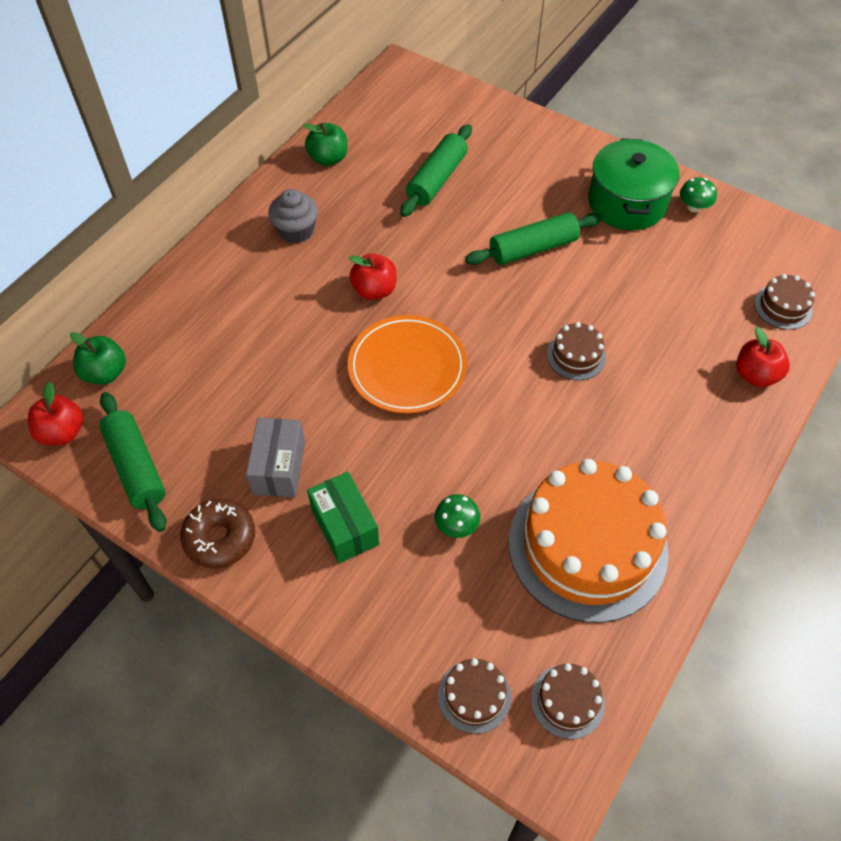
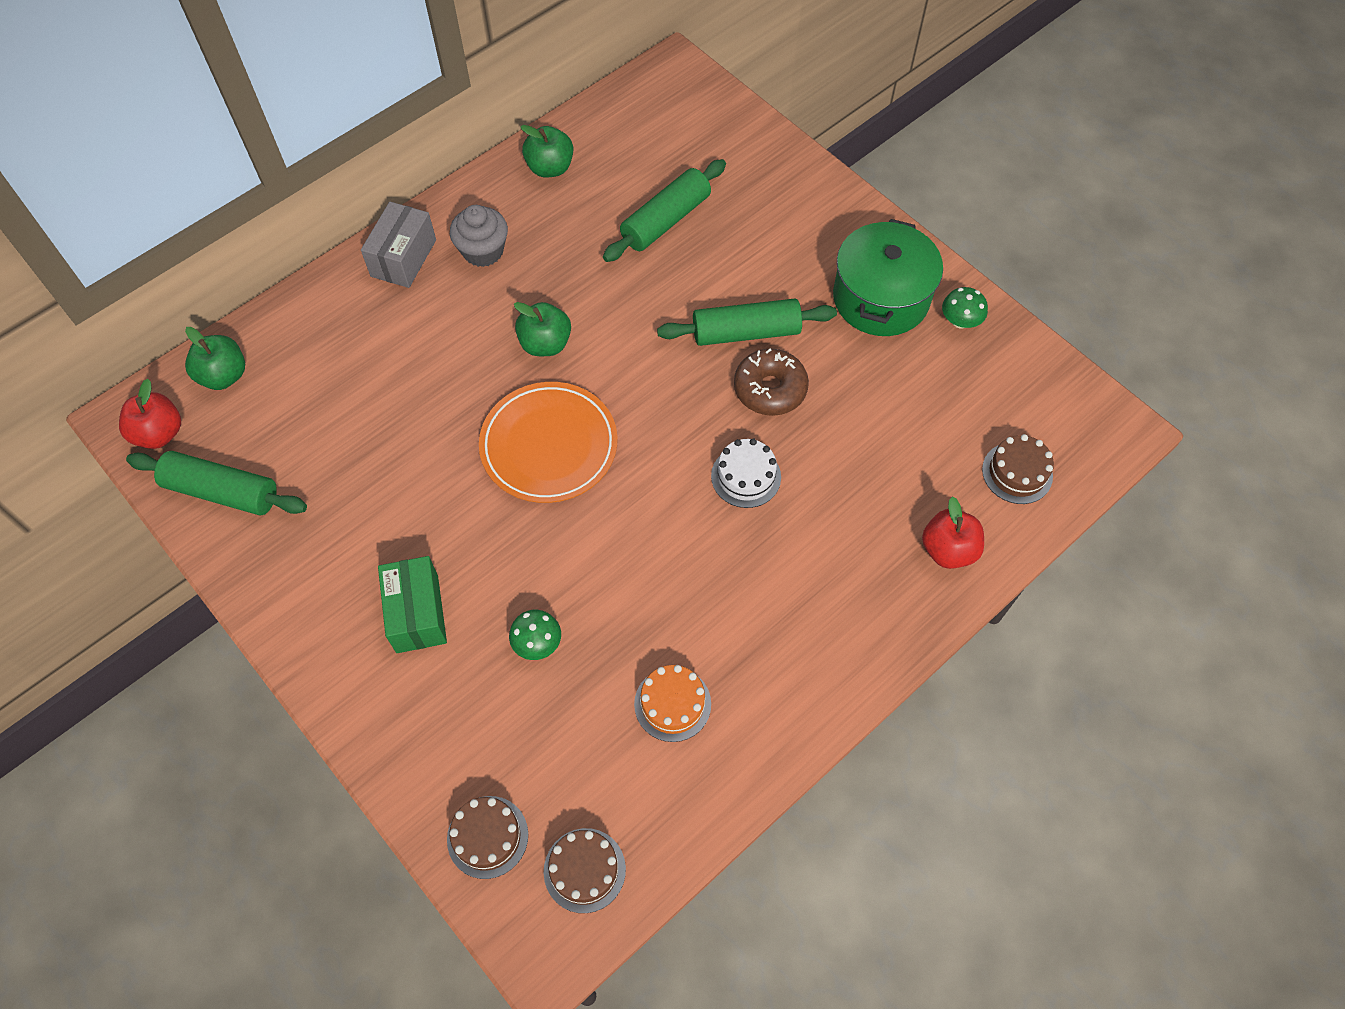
camera: 15 degrees right, 5 degrees up
(136, 467) = (222, 491): green rolling pin -> green rolling pin turned 60 degrees counterclockwise
(220, 538) = (283, 593): brown donut -> brown donut (770, 389)
(279, 467) = (370, 529): grey box -> grey box (403, 258)
(374, 290) = (545, 344): red apple -> green apple
(576, 356) = (746, 476): brown cake -> white cake
(587, 546) = (672, 704): orange cake -> orange cake, size x0.42

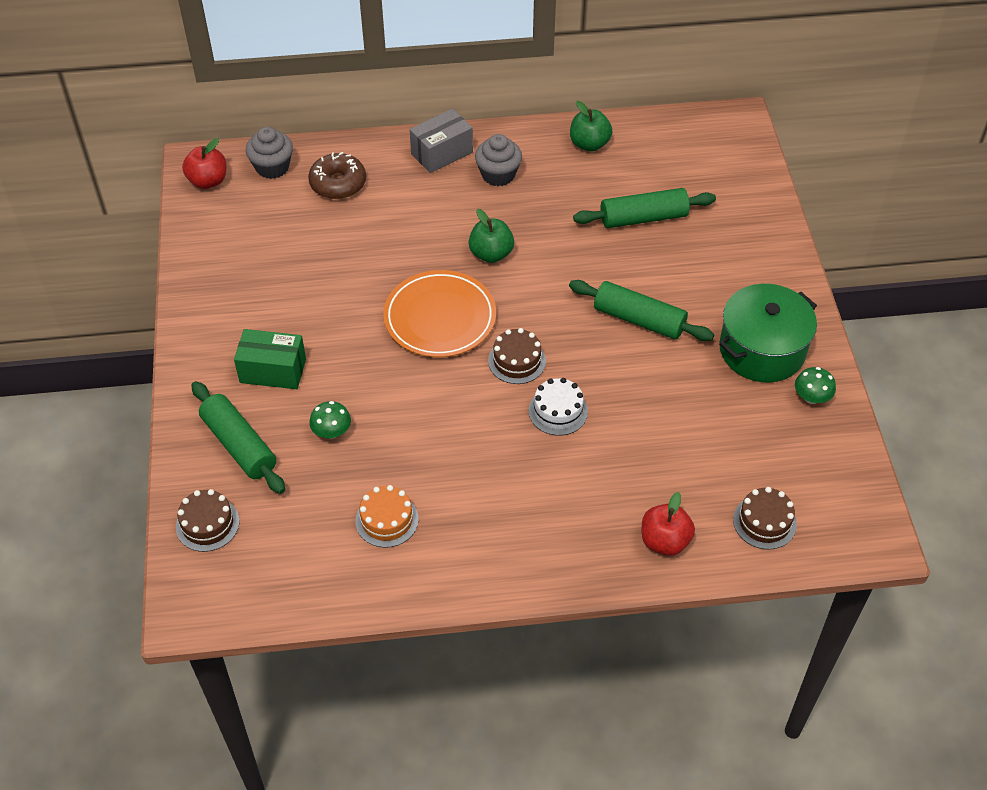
camera: 35 degrees right, 10 degrees down
(222, 491) = (217, 234): green rolling pin -> green rolling pin (239, 445)
(224, 375) = (272, 167): green apple -> grey cupcake
(417, 613) = (273, 371): green box -> green box turned 75 degrees clockwise
(584, 870) = (249, 581): brown cake -> brown cake (517, 361)
(770, 389) = (624, 365): brown donut -> brown donut (338, 183)

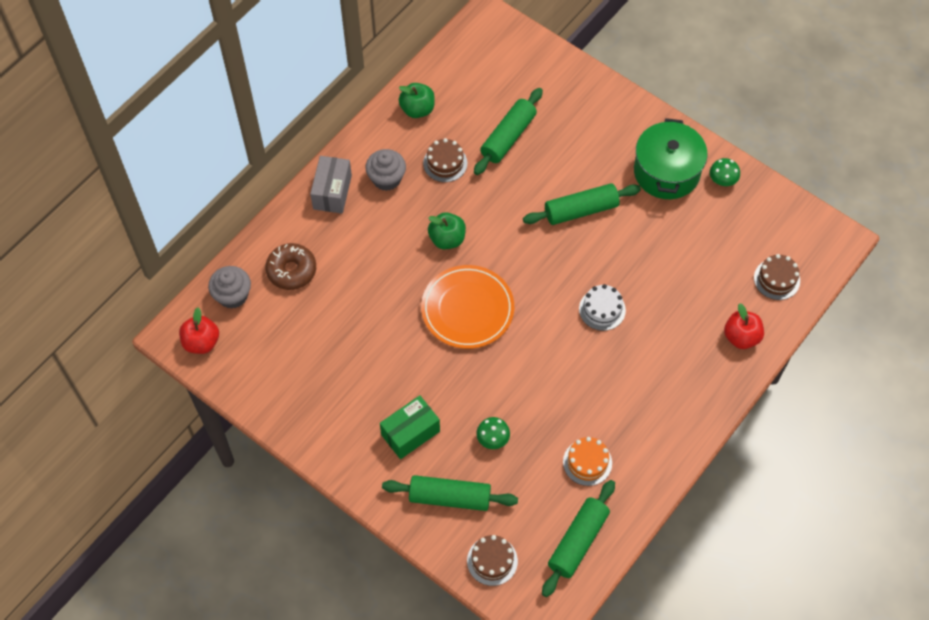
camera: 45 degrees left, 10 degrees up
(296, 575) = (578, 541): none -> green rolling pin
(517, 361) = (544, 298): brown cake -> brown cake (445, 163)

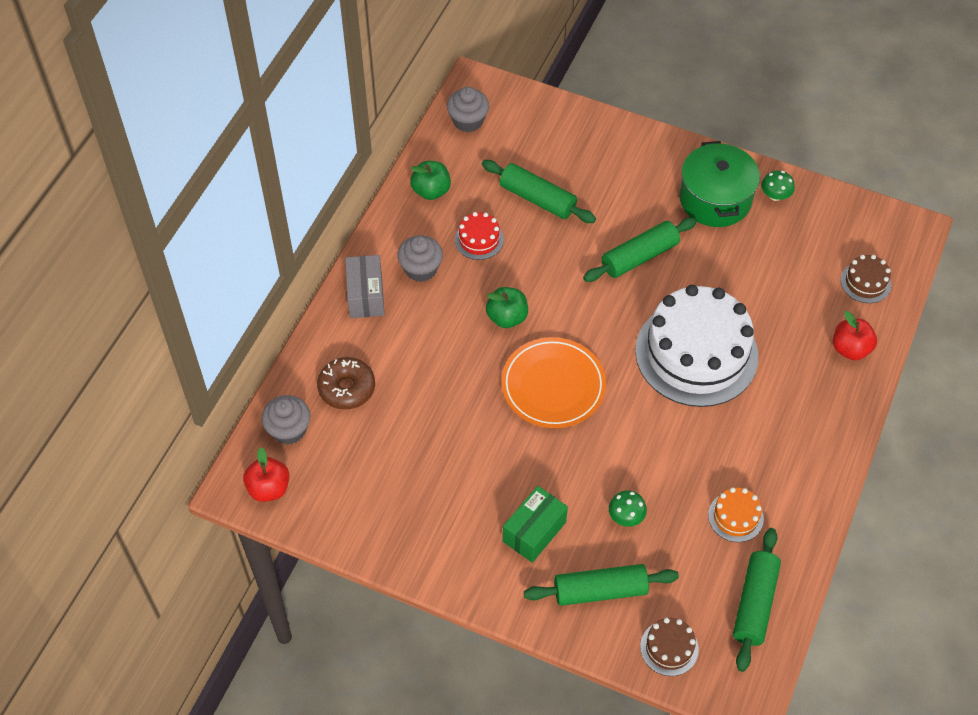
camera: 15 degrees left, 5 degrees down
(445, 163) = (479, 239): brown cake -> red cake
(470, 51) = (468, 121): none -> grey cupcake
(508, 137) = (537, 199): green rolling pin -> green rolling pin turned 75 degrees counterclockwise
(602, 309) = (696, 353): white cake -> white cake, size x2.37

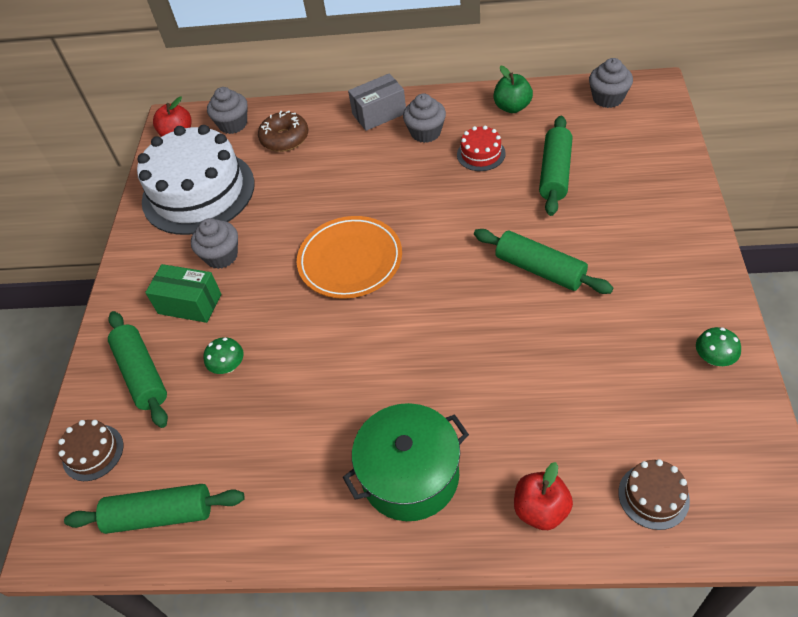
camera: 75 degrees right, 5 degrees down
(486, 489) = (221, 256): none -> grey cupcake
(507, 317) = (407, 202): green apple -> none
(696, 353) = (447, 358): white cake -> white cake (198, 192)
(715, 199) = (663, 305): green pot -> green pot (410, 475)
(735, 517) = (260, 462): orange cake -> none

